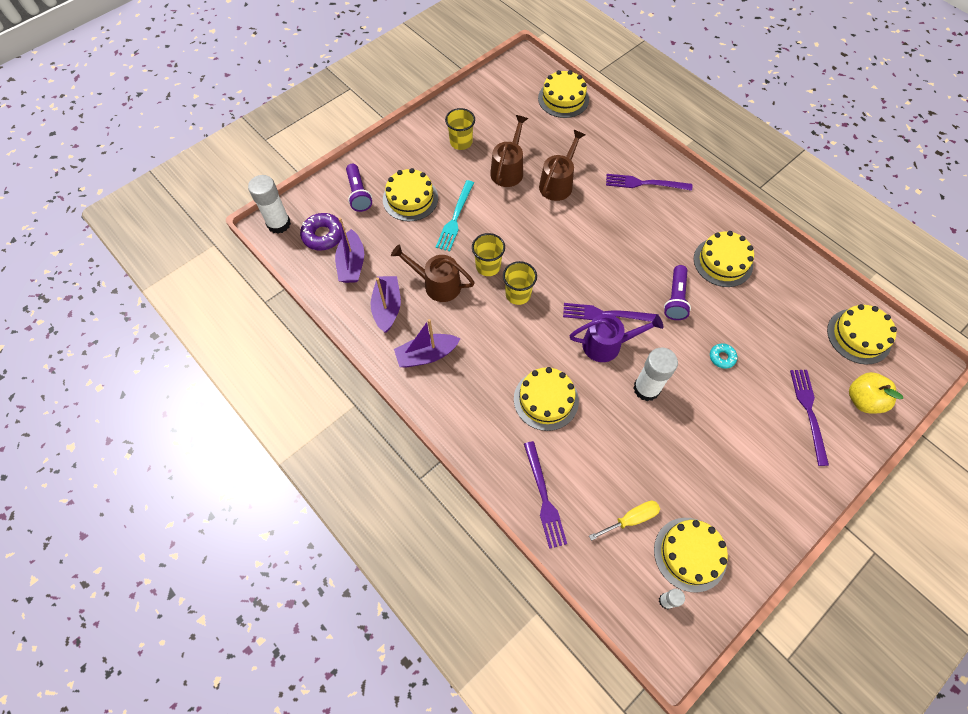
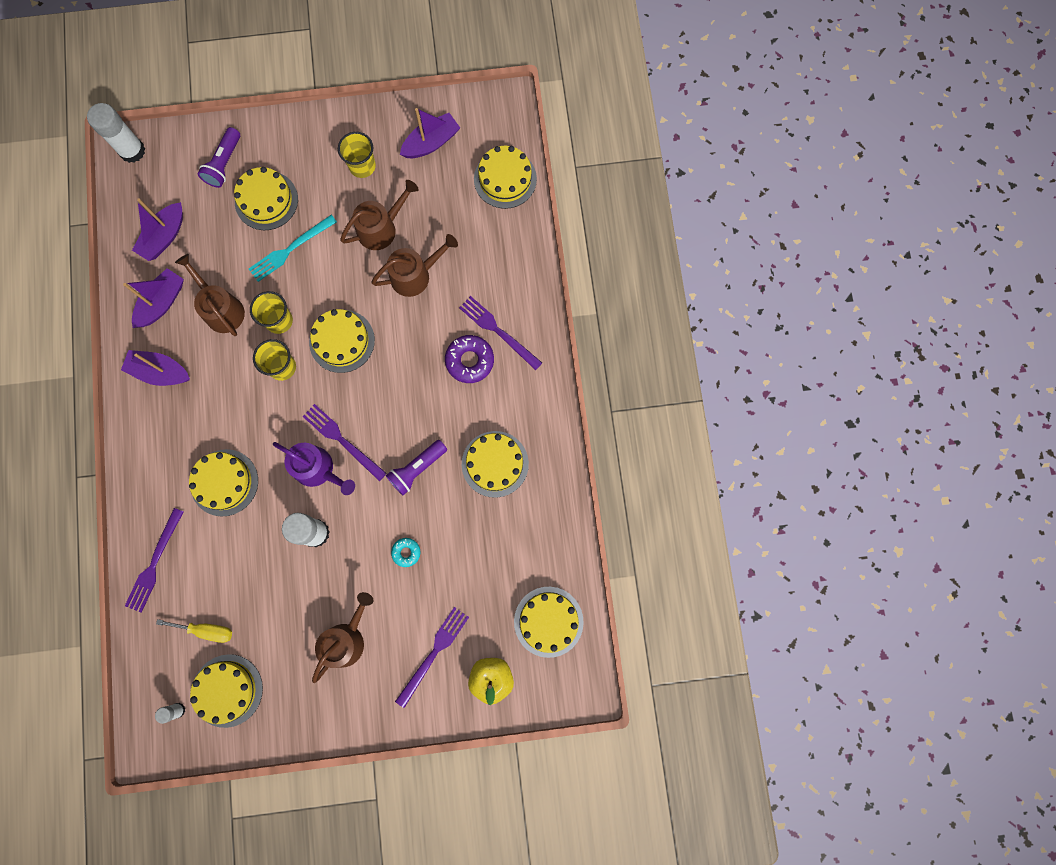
camera: 35 degrees right, 15 degrees up
(323, 235) = (161, 189): purple donut -> purple donut (469, 361)
(495, 105) = (431, 142): none -> purple boat
(545, 252) = (342, 341): none -> yellow cake
(740, 447) = (346, 639): none -> brown watering can

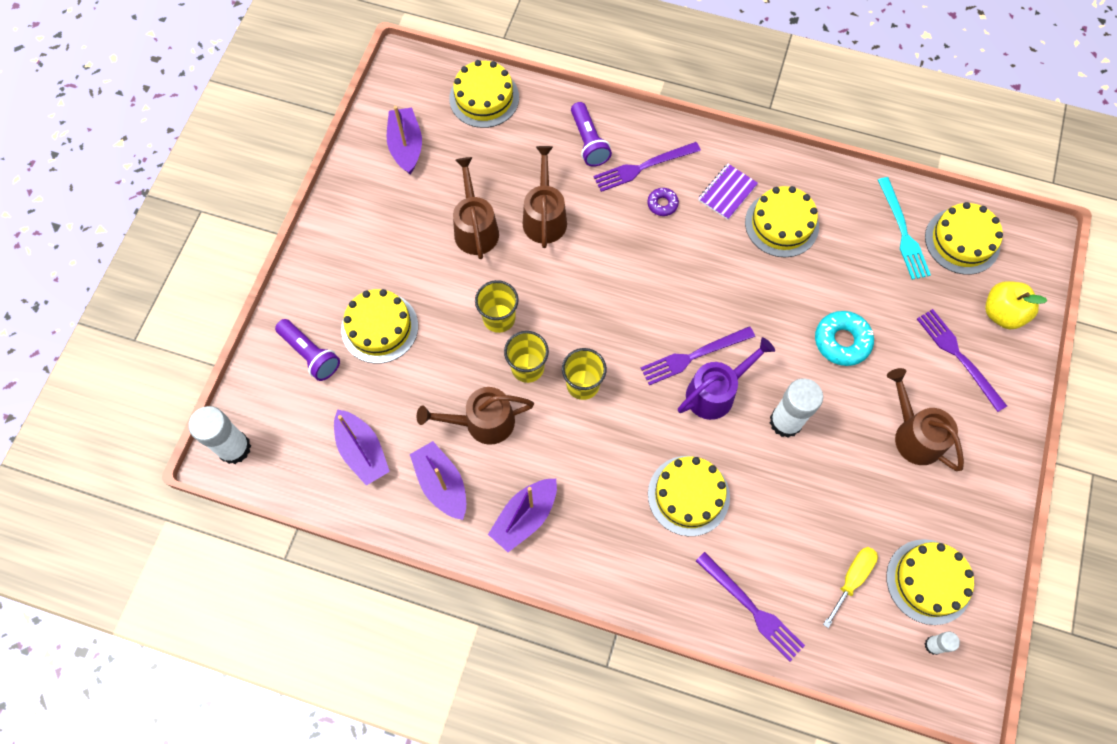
camera: 65 degrees left, 10 degrees down
(290, 249) = (450, 325): turquoise fork -> turquoise fork (902, 232)
(342, 341) = (582, 314): yellow cake -> none
(362, 166) = (395, 219): yellow cup -> yellow cup (499, 318)
(406, 552) = (842, 341): turquoise donut -> turquoise donut, size x1.76
(417, 469) = (756, 296): purple flashlight -> purple flashlight (588, 142)
(469, 361) = (662, 204): purple donut -> purple donut, size x0.57
(505, 408) = (727, 192): none -> purple notebook

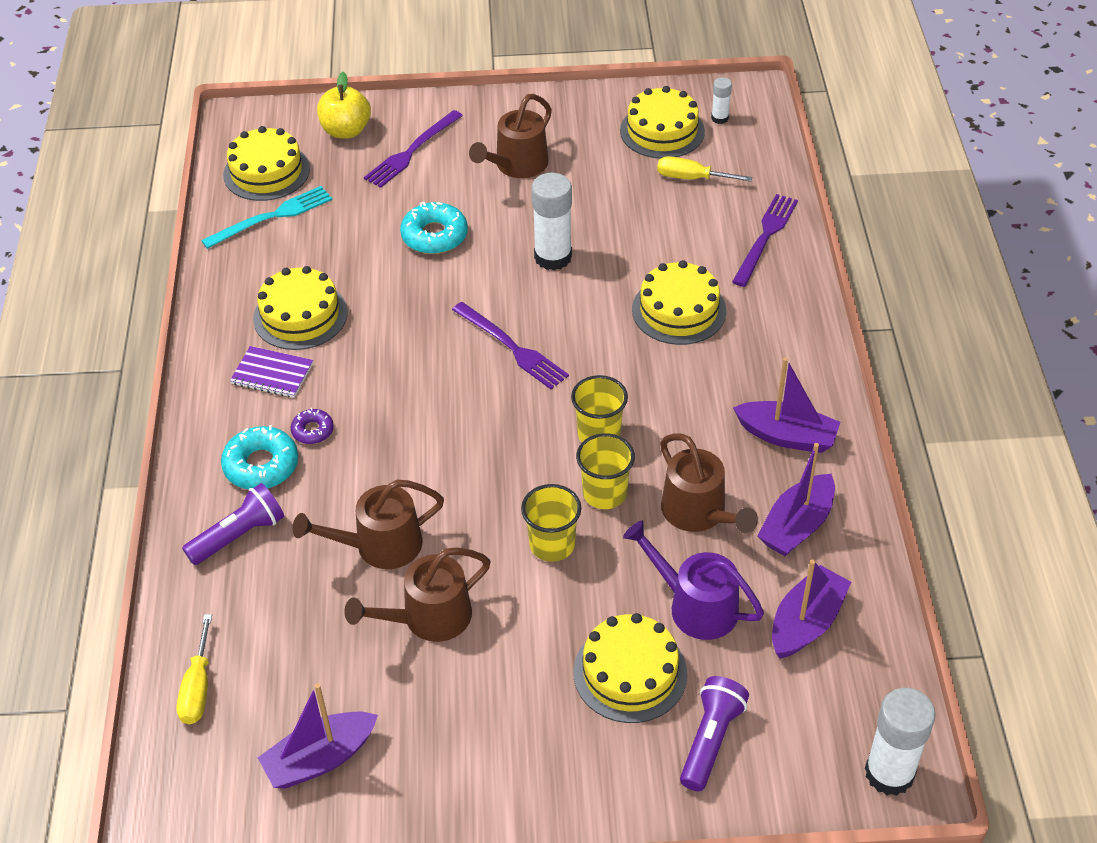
camera: 110 degrees left, 20 degrees down
(484, 98) = (198, 687): yellow cake -> yellow screwdriver
(643, 167) = (261, 465): purple fork -> turquoise donut
(716, 392) = (547, 318): purple watering can -> purple watering can (695, 606)

